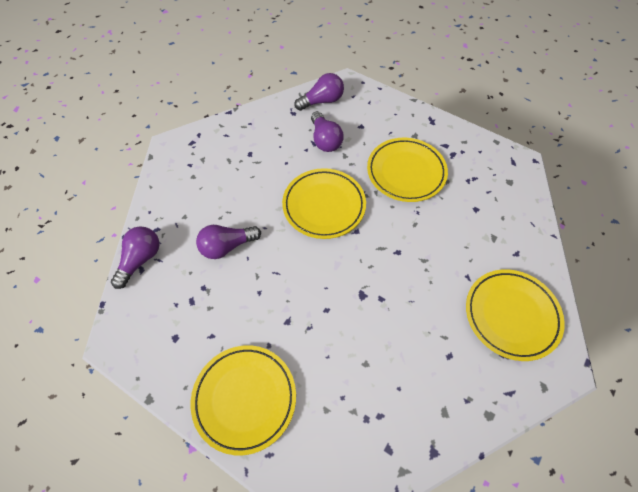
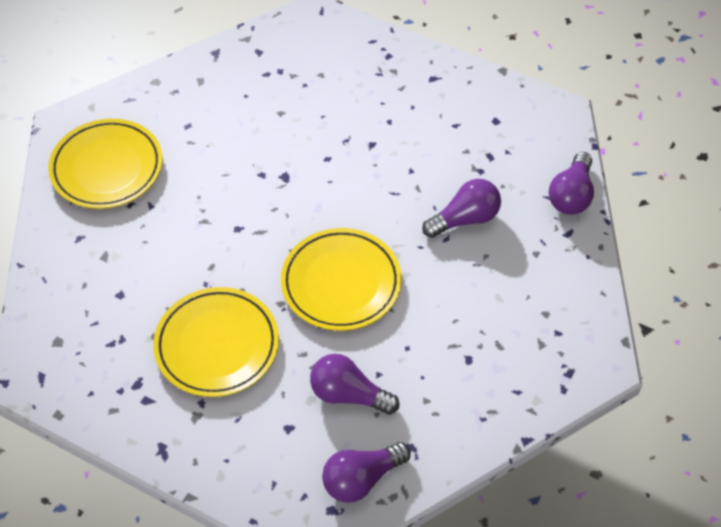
camera: 175 degrees right, 5 degrees down
(244, 398) = (405, 77): yellow plate -> none
(325, 140) = (349, 394): purple light bulb -> purple light bulb turned 45 degrees counterclockwise

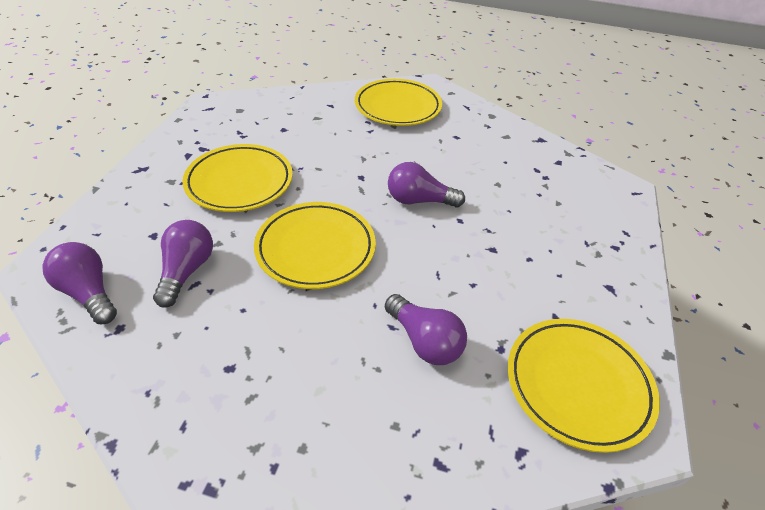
camera: 75 degrees right, 10 degrees down
(519, 134) = (578, 385): none -> yellow plate
(571, 195) = (506, 462): purple light bulb -> purple light bulb (419, 200)

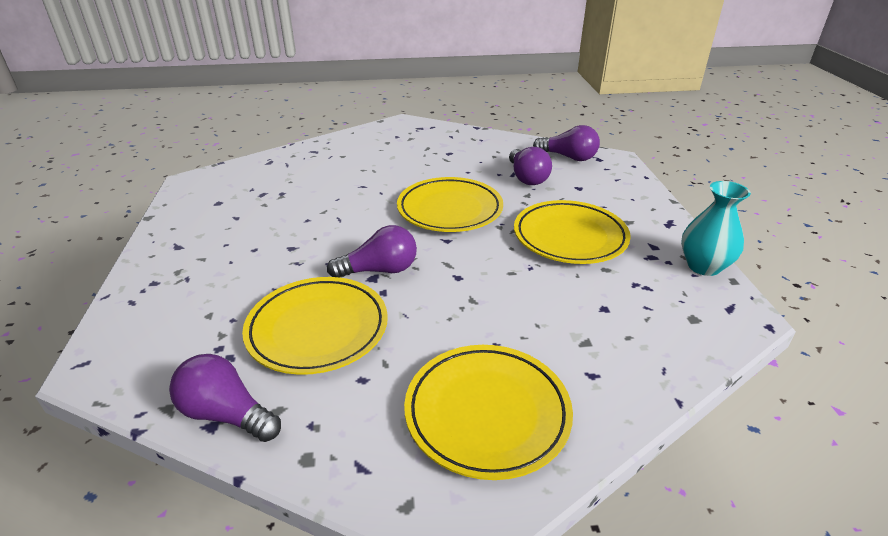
camera: 160 degrees right, 10 degrees down
(179, 132) = (703, 266): none -> turquoise vase
(424, 341) = (337, 185): purple light bulb -> purple light bulb (227, 414)
(578, 385) = (227, 189): yellow plate -> yellow plate (317, 329)

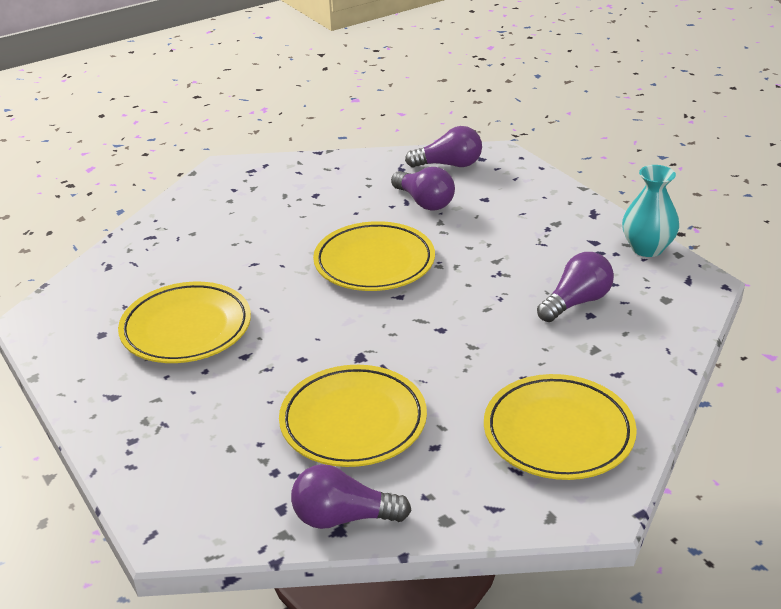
camera: 25 degrees left, 0 degrees up
(379, 270) = (360, 348): purple light bulb -> purple light bulb (576, 302)
(570, 237) = (514, 256): yellow plate -> yellow plate (186, 328)

